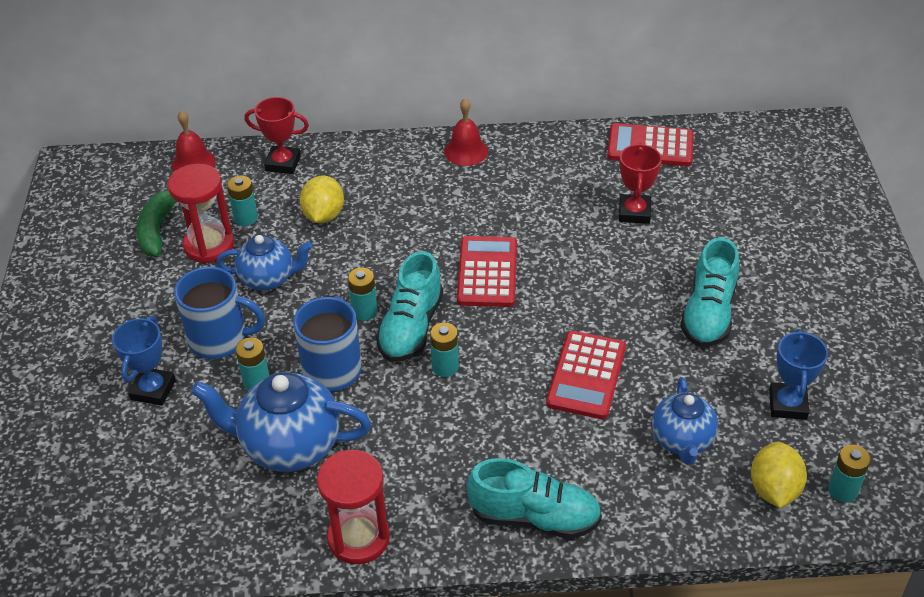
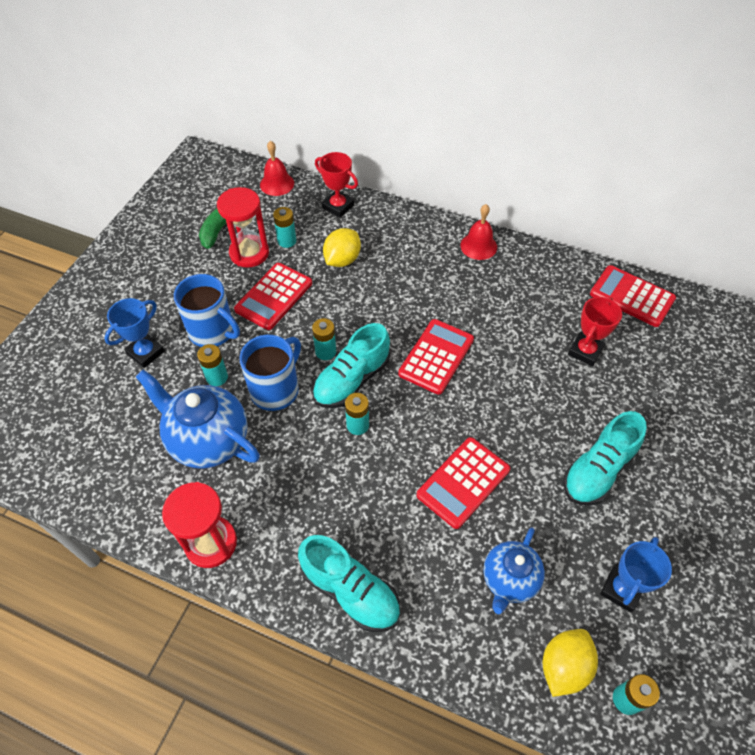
camera: 25 degrees right, 10 degrees up
(268, 279) = (274, 296): blue teapot -> red calculator

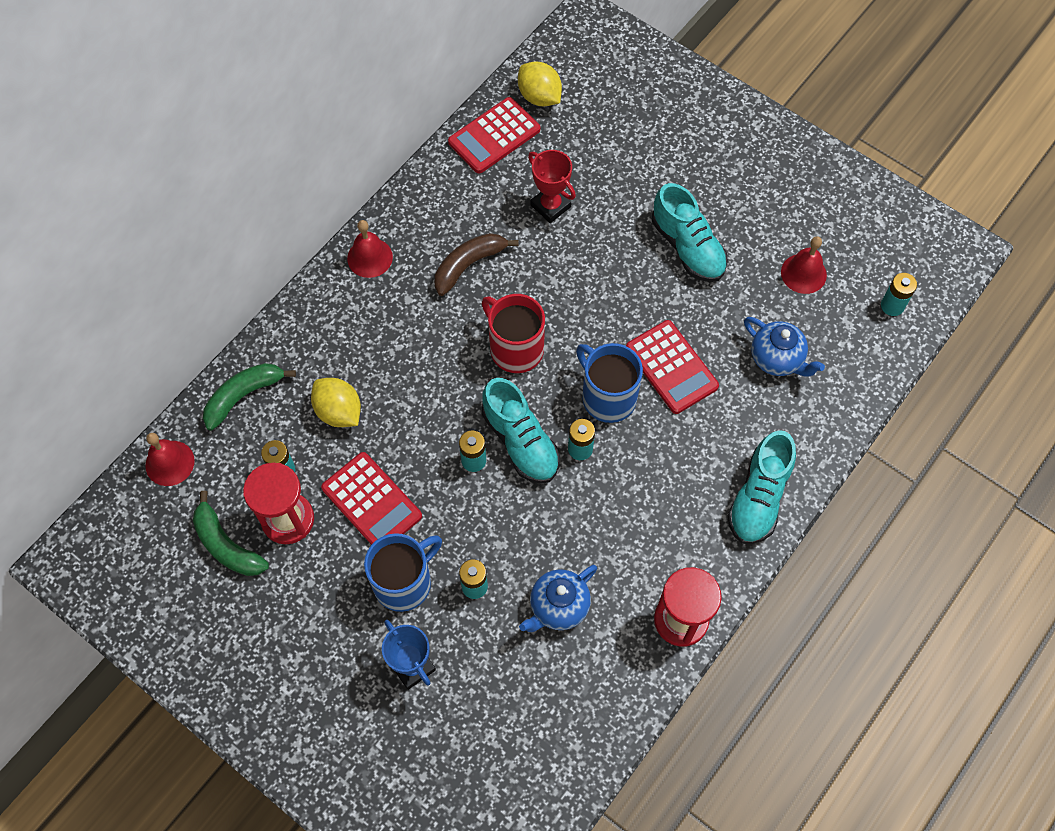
camera: 75 degrees left, 10 degrees up
(208, 440) = (558, 607): blue teapot -> blue teapot, size x0.63
(276, 389) = (510, 524): blue mug -> blue mug (607, 397)
(338, 206) = (243, 396): red trophy -> green banana
(350, 591) = (758, 497): turquoise shoe -> turquoise shoe turned 150 degrees clockwise
(436, 357) = (515, 348): red calculator -> red mug
(500, 308) = (469, 265): none -> brown banana
(564, 666) = (859, 342): yellow lemon -> yellow lemon (539, 97)
(621, 589) = (803, 273): blue trophy -> red bell

